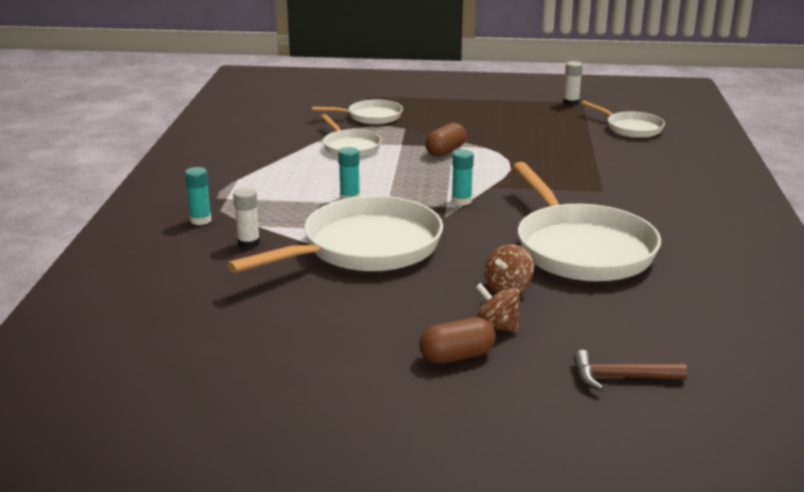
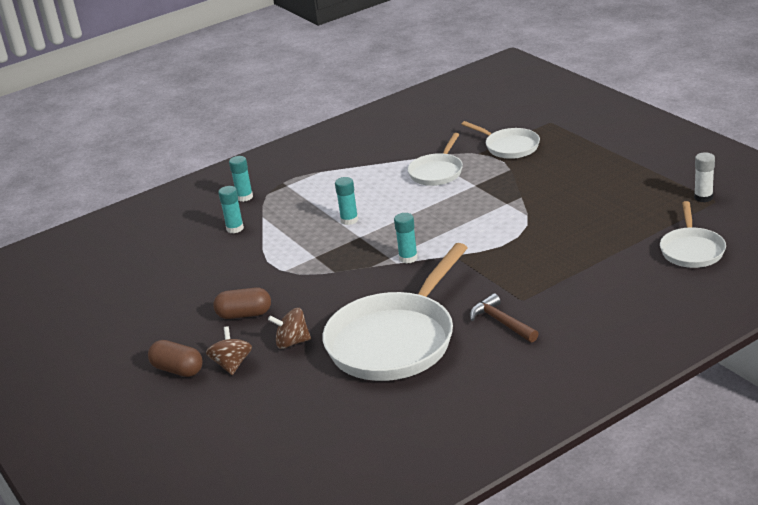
camera: 55 degrees right, 5 degrees up
(248, 243) = (235, 228): white glue stick -> turquoise glue stick
(365, 248) = (281, 266): white pan -> none
(445, 151) = (491, 206): brown capsule -> brown capsule (244, 314)
(621, 377) = (218, 440): brown hammer -> brown hammer (501, 322)

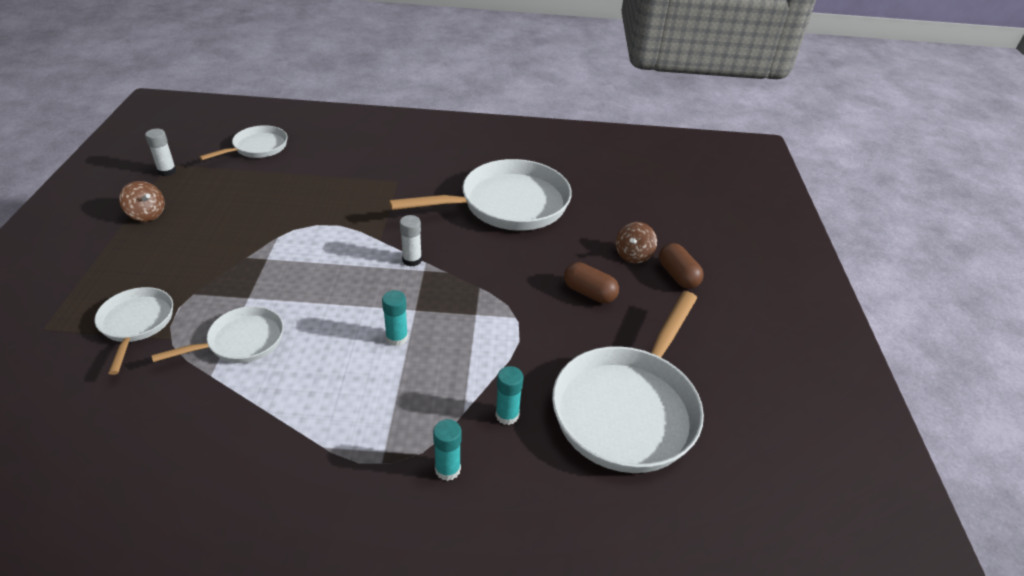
camera: 150 degrees left, 10 degrees up
(160, 269) = (628, 408): none -> white pan
(292, 342) = (575, 245): brown spinning top -> brown spinning top (147, 214)
(408, 258) = (412, 260): turquoise glue stick -> white glue stick
(501, 322) = (431, 176): brown hammer -> none

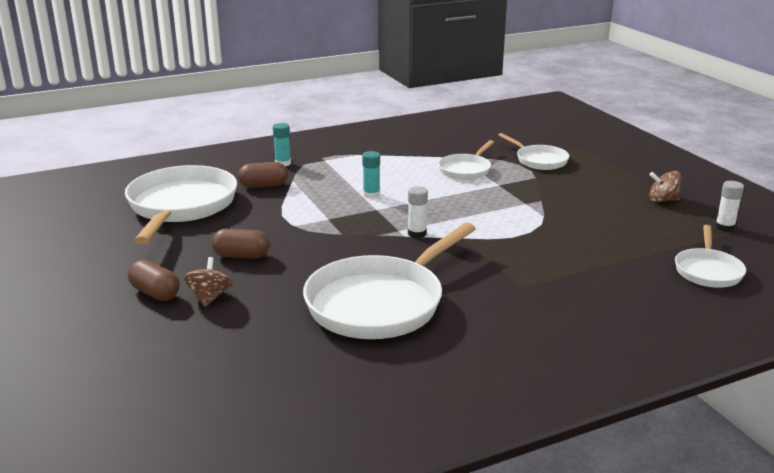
camera: 155 degrees right, 15 degrees down
(507, 415) = (263, 185): turquoise glue stick -> brown capsule

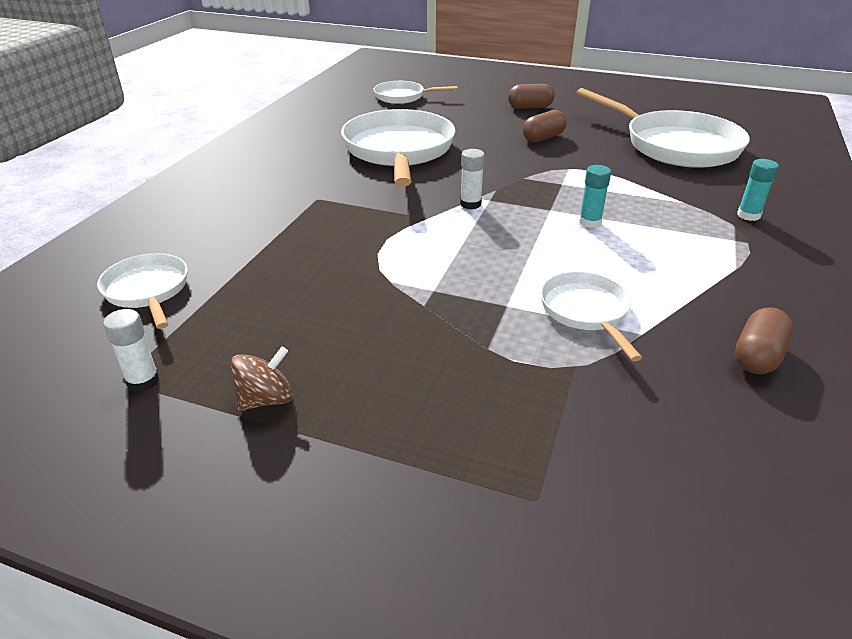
camera: 135 degrees right, 10 degrees up
(209, 297) = (498, 116): brown spinning top -> none
(263, 185) = (686, 186): brown capsule -> brown capsule (757, 356)
(539, 160) = (541, 397): white pan -> white pan (402, 97)

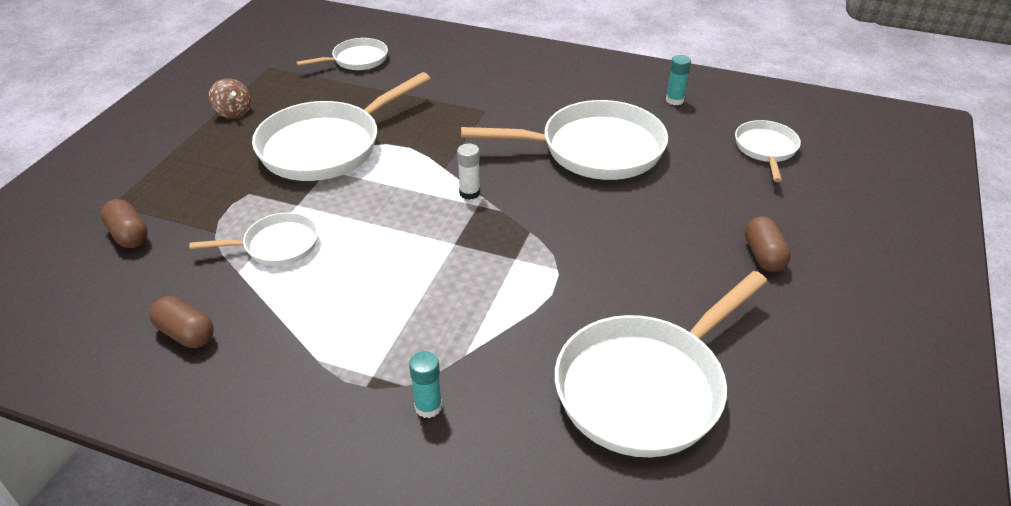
camera: 90 degrees right, 5 degrees up
(143, 381) = (265, 73): white glue stick -> none
(379, 296) = (326, 146): none -> white pan
(543, 138) = (650, 257): brown capsule -> brown capsule (129, 235)
(590, 222) = (425, 268): turquoise glue stick -> turquoise glue stick (674, 100)

